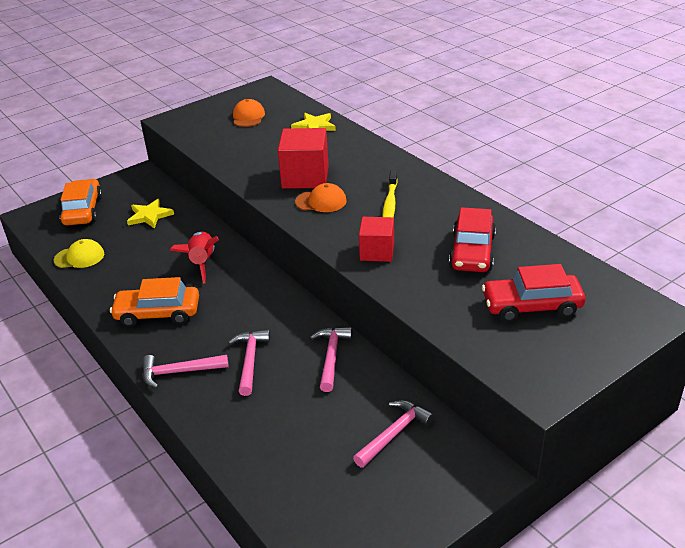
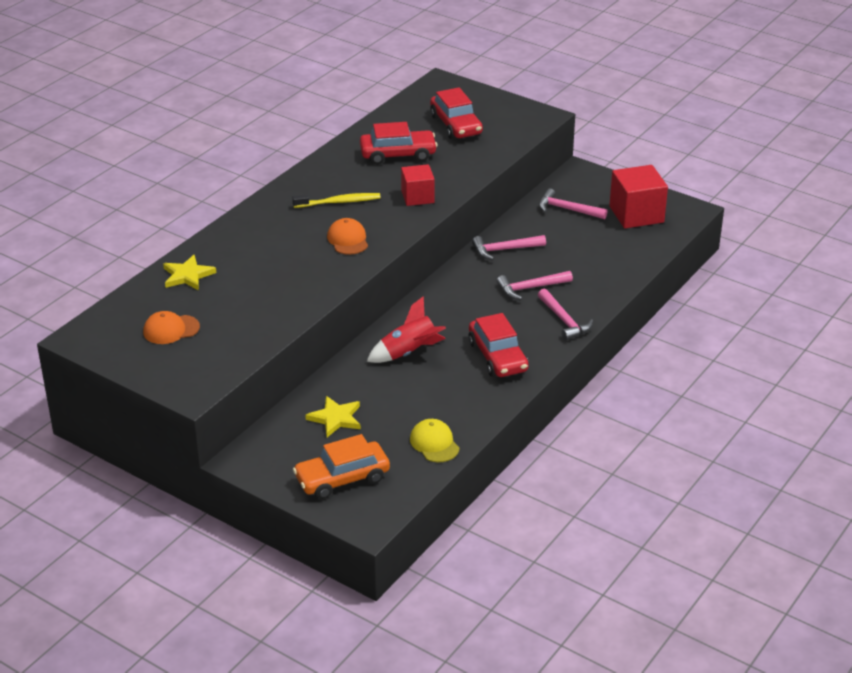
camera: 110 degrees left, 0 degrees up
(158, 313) = (498, 356): orange car -> red car
(305, 177) = (304, 258): red cube -> red cube (636, 214)

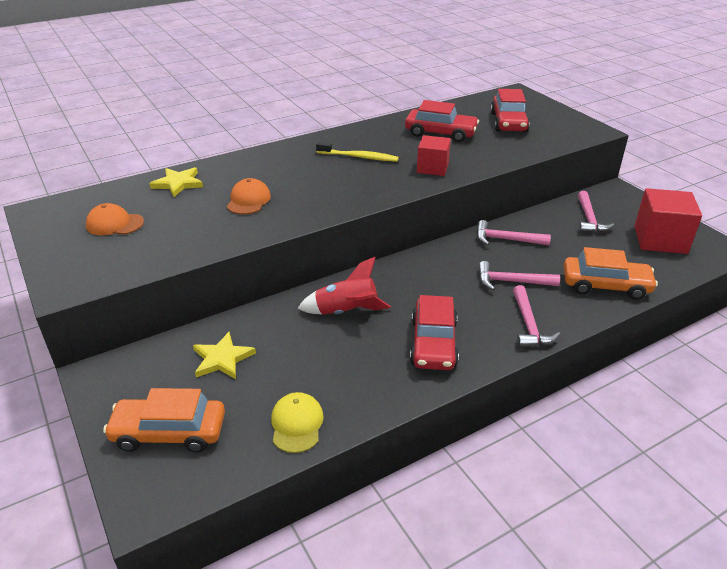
camera: 25 degrees right, 0 degrees up
(348, 240) = (340, 188): orange cap -> orange cap (248, 200)
(567, 209) = (589, 219): pink hammer -> pink hammer turned 135 degrees counterclockwise
(609, 270) = (605, 285): none -> orange car

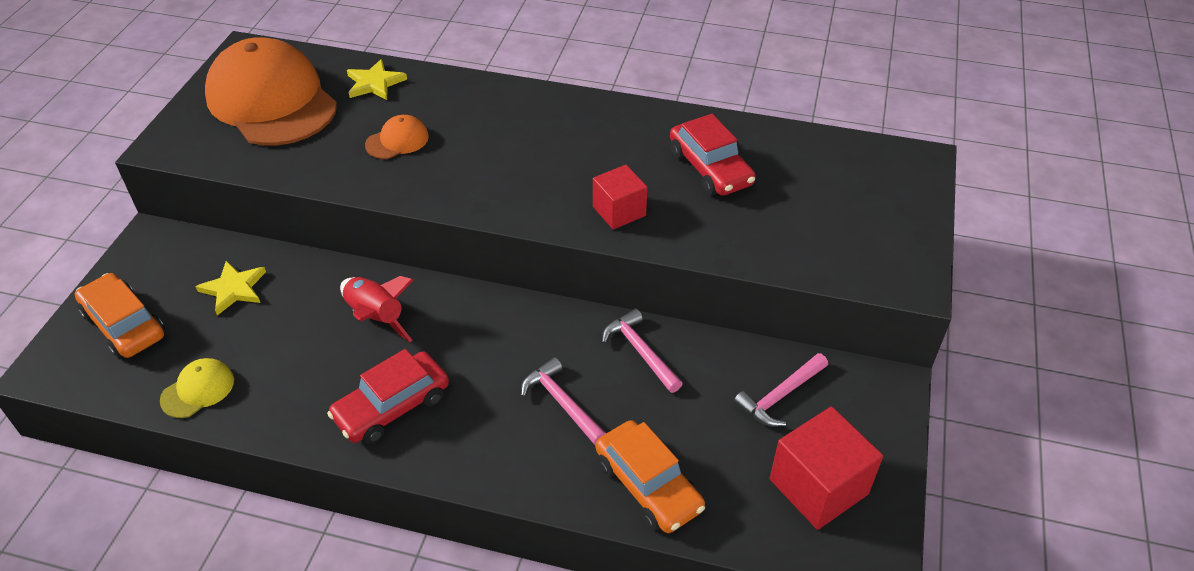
camera: 45 degrees right, 10 degrees up
(114, 224) = (272, 100): orange cap -> orange cap, size x2.43
(359, 157) = (572, 149): yellow toothbrush -> none
(508, 122) = (820, 201): red car -> none
(529, 325) = (498, 460): pink hammer -> none

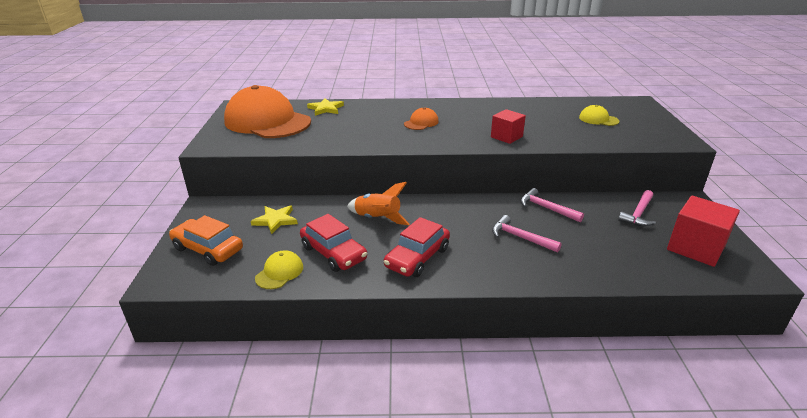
camera: 15 degrees left, 15 degrees down
(375, 317) = (377, 219): red rocket -> orange rocket
(397, 140) = (356, 127): orange cap -> orange cap (421, 122)
(648, 485) = (602, 265): orange car -> none
(710, 168) = (539, 116): red car -> red car (333, 253)
(807, 195) = (598, 119): none -> yellow cap

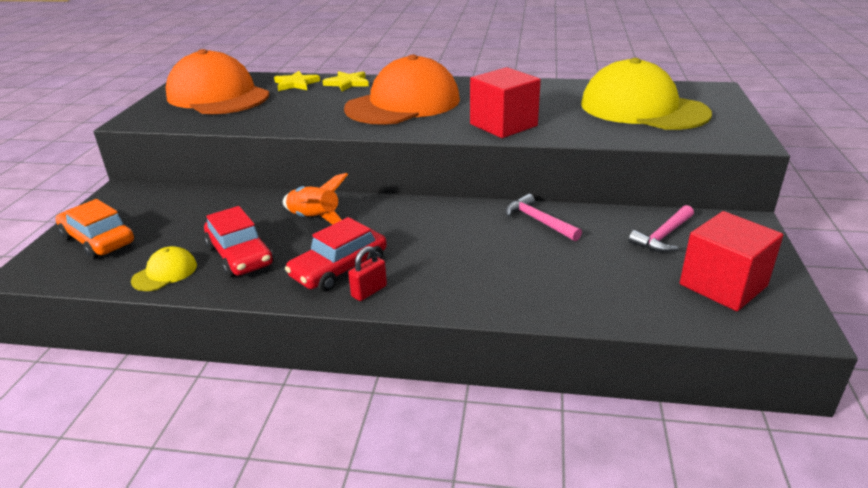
camera: 10 degrees right, 0 degrees up
(275, 220) = (192, 213): yellow star -> yellow star (347, 83)
(421, 122) = (403, 104): orange cap -> orange cap, size x2.43
(449, 274) = (369, 291): none -> red padlock
(506, 137) = (503, 125): red cube -> red cube, size x1.57
(520, 237) = (484, 254): pink hammer -> none
(598, 119) = (642, 109): yellow cap -> yellow cap, size x2.43

